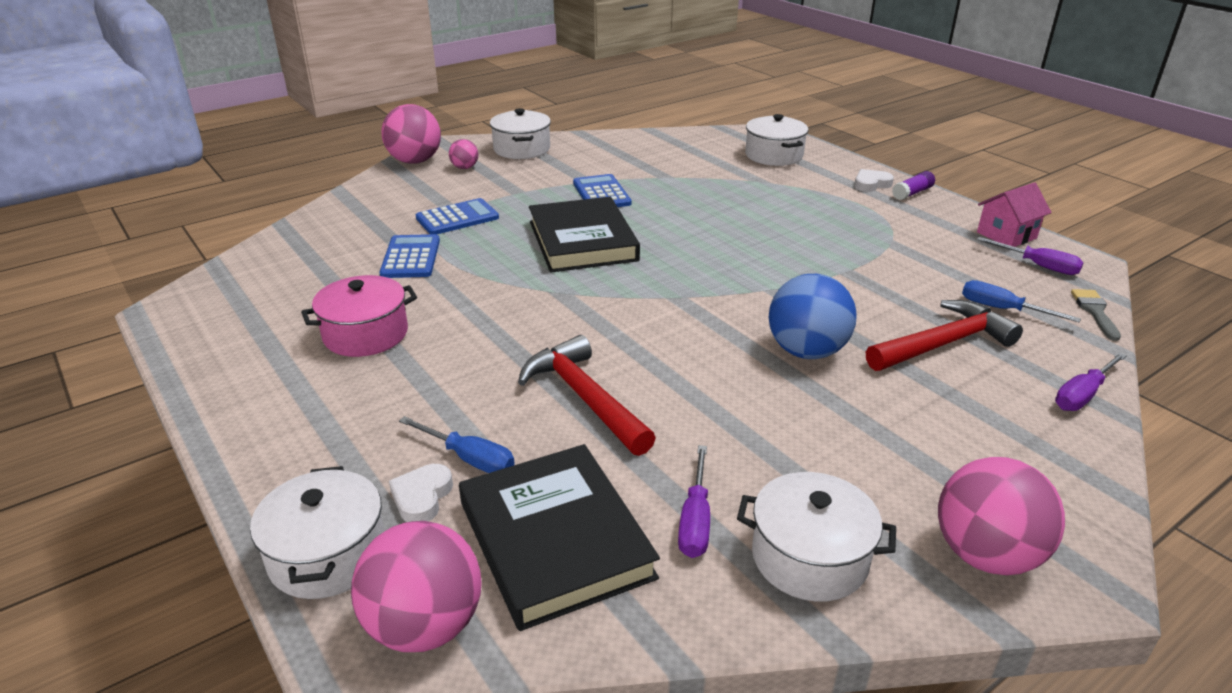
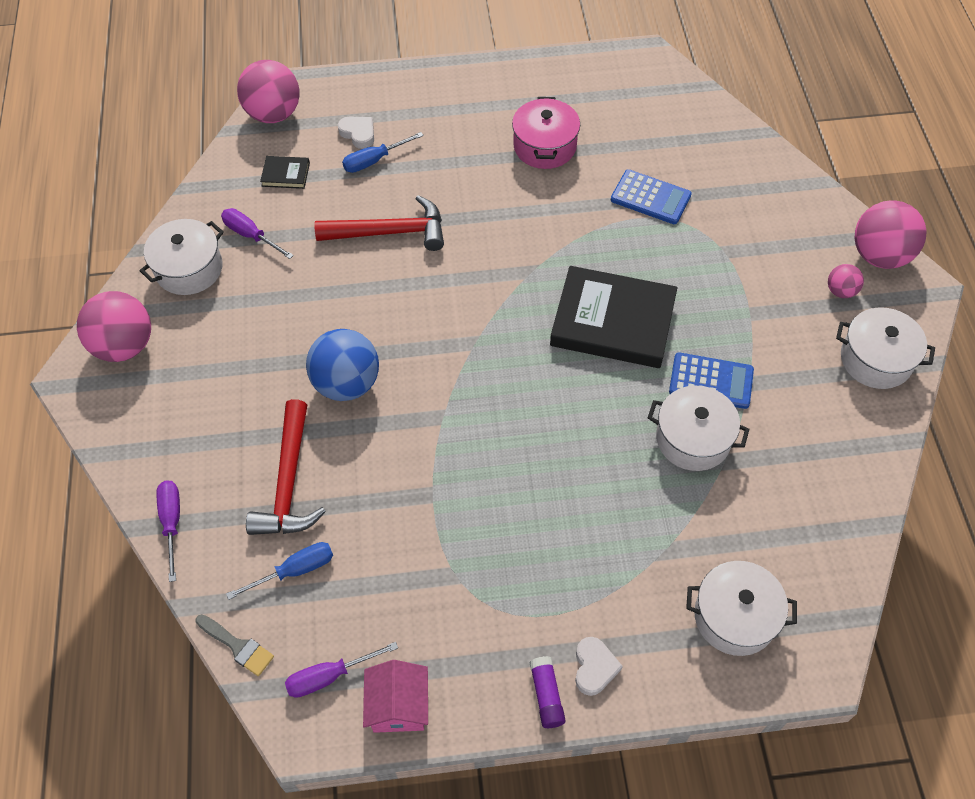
camera: 120 degrees right, 25 degrees up
(328, 555) = (344, 91): white pot -> white pot (693, 439)
(457, 218) = (713, 249): blue calculator -> none
(555, 540) = (285, 174): black book -> black book, size x0.43

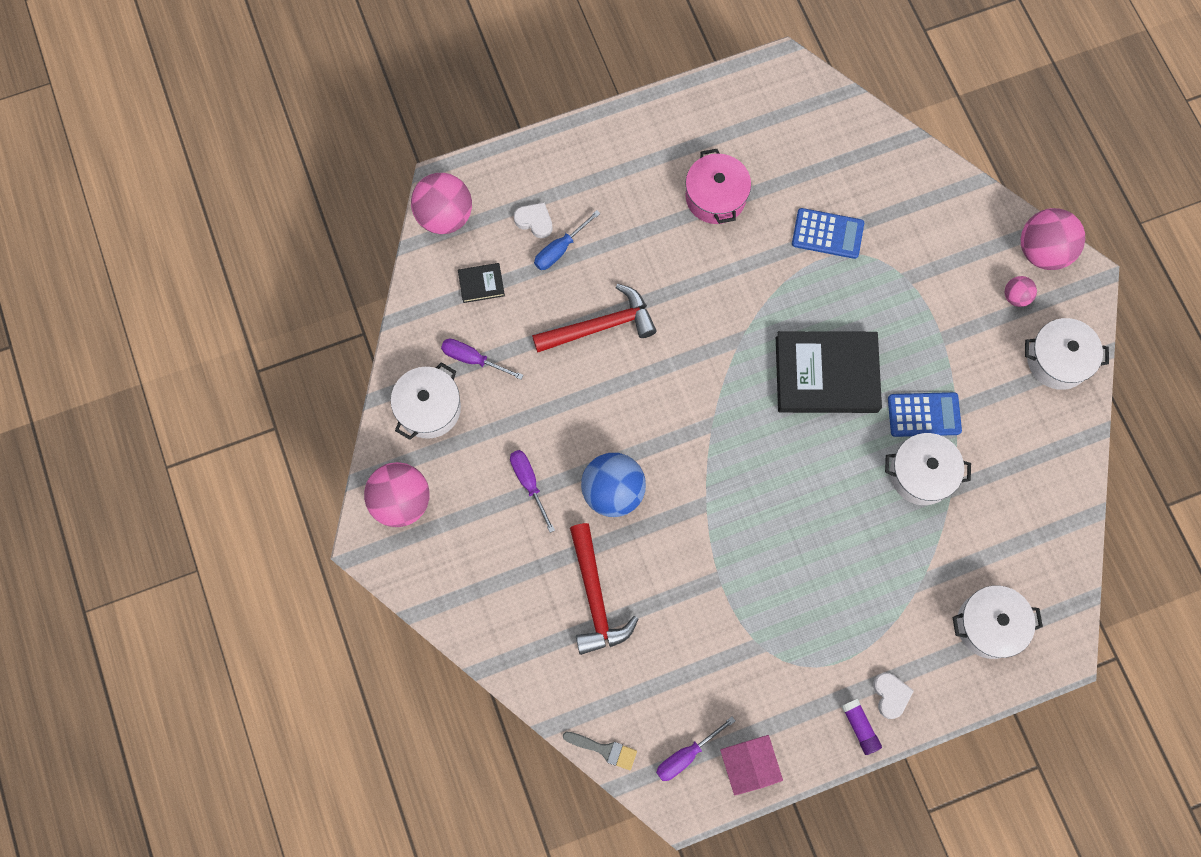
camera: 15 degrees left, 15 degrees up
(172, 522) = (510, 658): purple screwdriver -> purple screwdriver (529, 483)
(295, 570) = (628, 674): blue screwdriver -> none

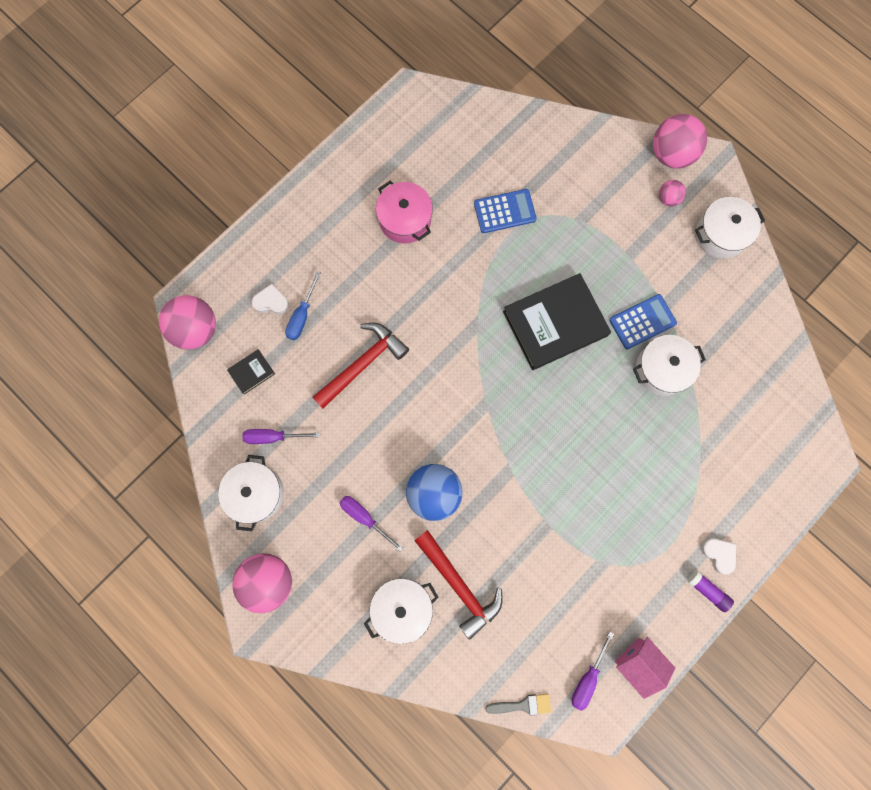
camera: 25 degrees left, 5 degrees up
(989, 625) = (765, 464): white pot -> white pot (402, 607)

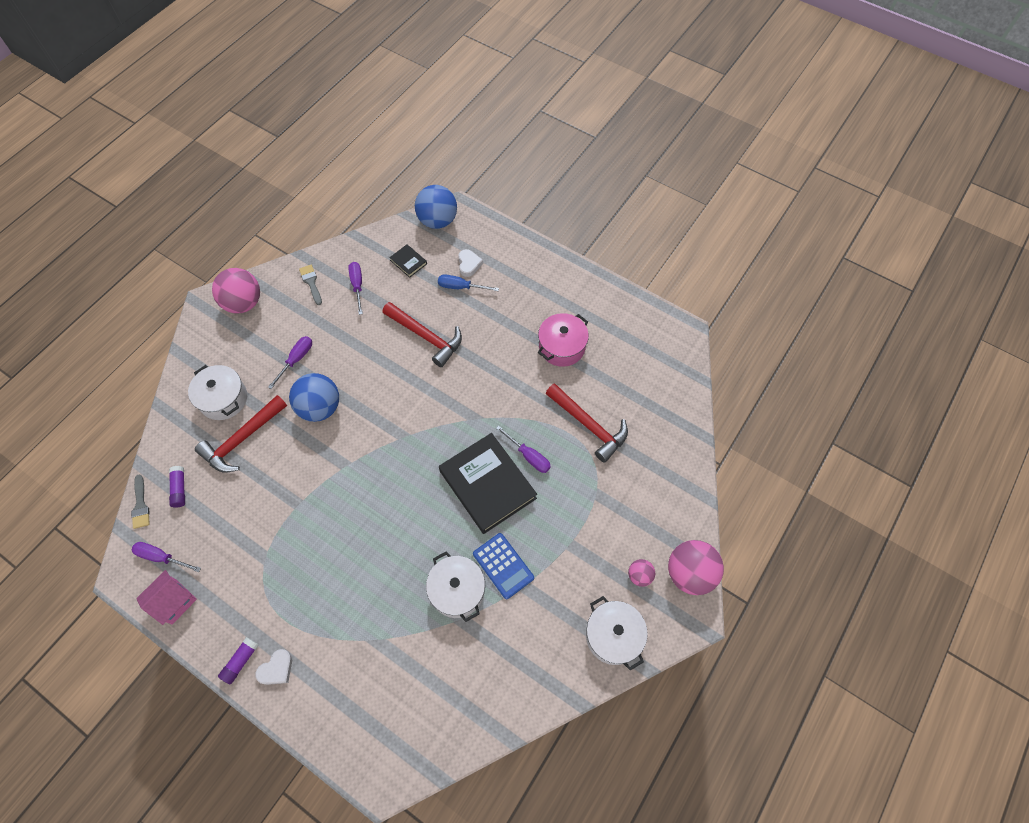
camera: 80 degrees right, 15 degrees down
(196, 329) = (437, 221): pink ball -> blue ball
(256, 493) = (311, 282): white pot -> grey brush
(504, 211) = (589, 425): blue calculator -> red hammer
(510, 659) = (180, 489): none -> purple glue stick
(529, 277) = (528, 456): none -> purple screwdriver

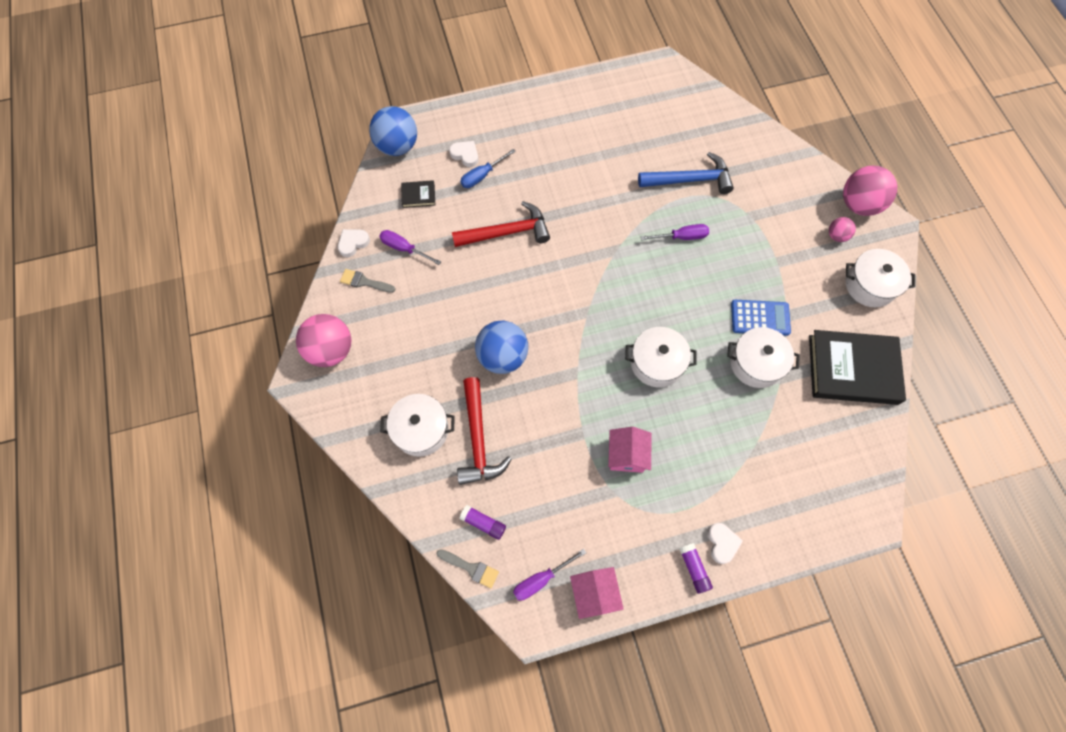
camera: 50 degrees left, 5 degrees up
(296, 359) = (435, 344): purple screwdriver -> none
(302, 547) = (626, 455): none -> pink house
(336, 254) = (353, 243): none -> white heart
(398, 515) = (656, 363): none -> white pot
(487, 484) = (682, 281): black book -> black book (852, 369)
(562, 347) = (605, 148): pink pot -> none
(589, 425) = (690, 180): red hammer -> blue hammer

